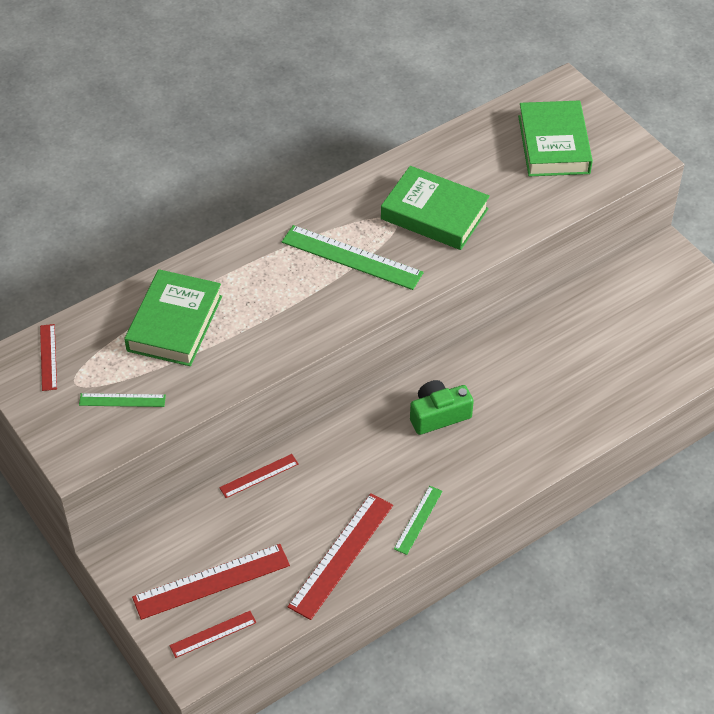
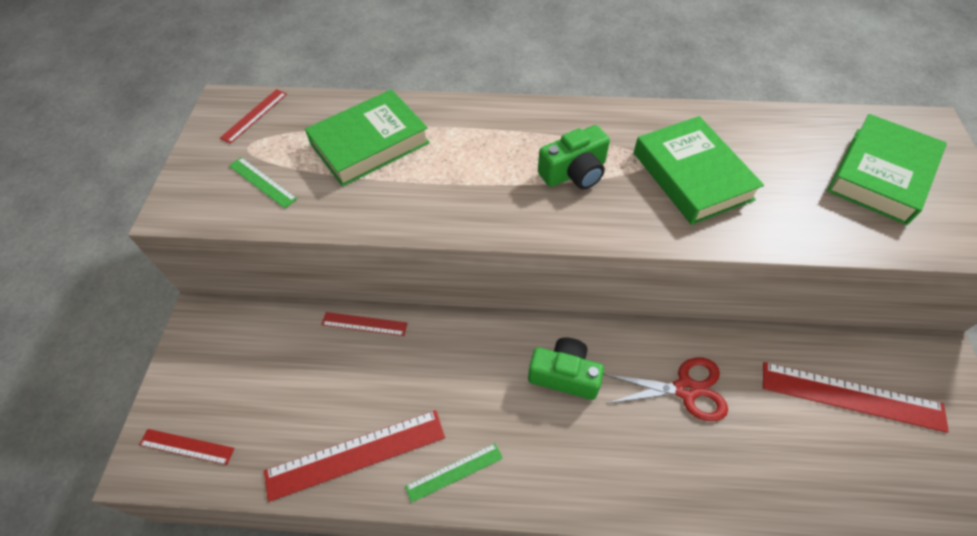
camera: 40 degrees right, 5 degrees up
(211, 581) = (236, 393): red ruler -> red ruler (851, 396)
(352, 257) = (574, 172): green ruler -> green camera
(525, 373) = (685, 389): none -> red scissors

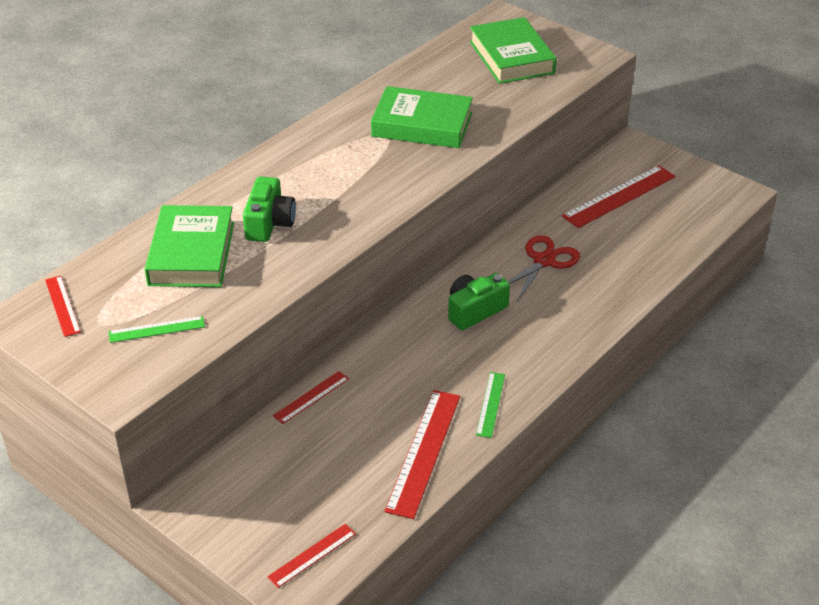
camera: 55 degrees left, 15 degrees down
(574, 172) = (355, 170): green camera -> green camera (269, 223)

